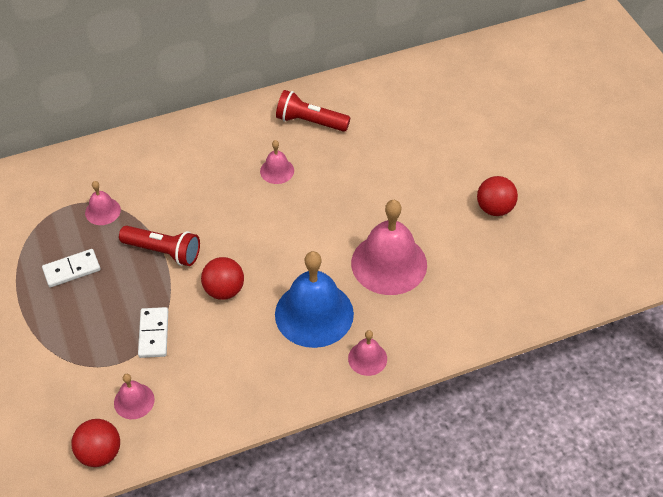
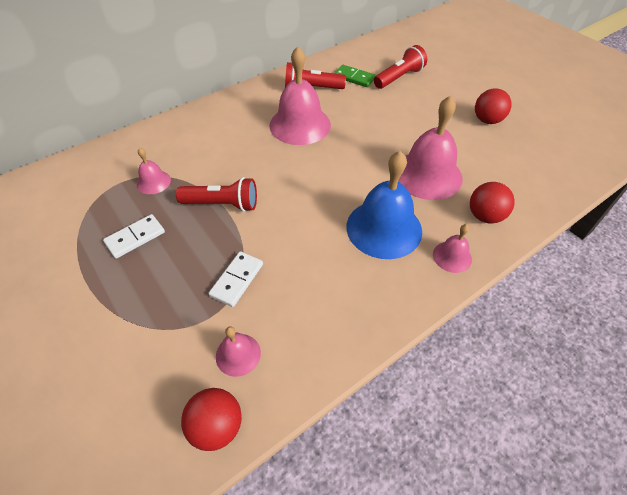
camera: 15 degrees left, 0 degrees up
(153, 334) = (237, 280): white domino -> white domino turned 45 degrees clockwise
(224, 290) = (292, 225): red ball -> red ball (485, 216)
(277, 171) = (300, 125): pink bell -> pink bell, size x2.07
(366, 116) = (354, 78): none -> green domino
(421, 126) = (399, 77): none -> red flashlight

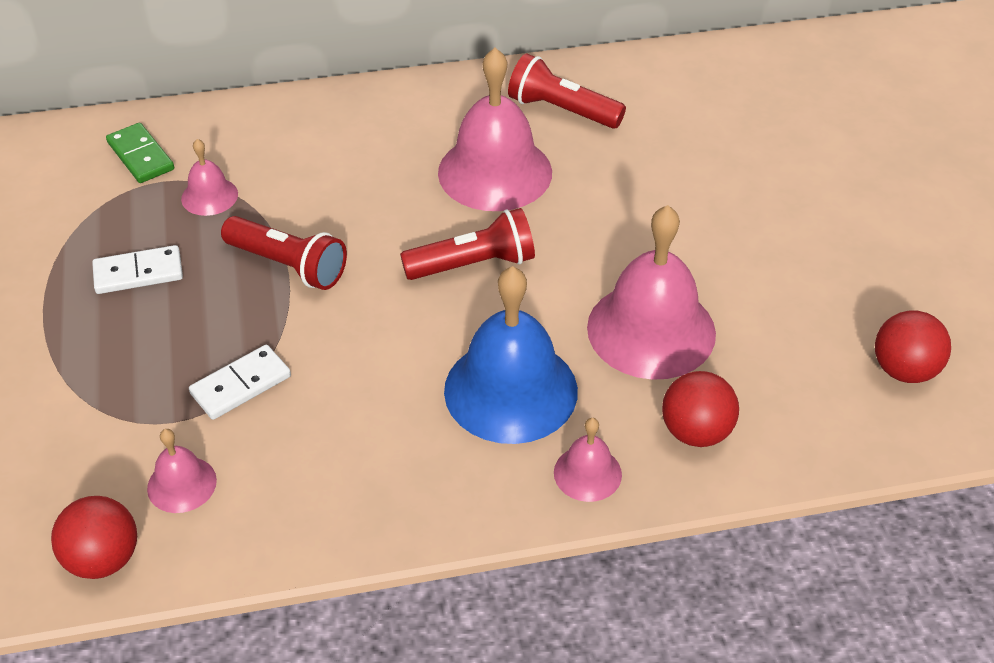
camera: 25 degrees right, 5 degrees down
(354, 78) = (653, 112): green domino -> green domino (140, 156)
(399, 77) = (739, 136): red flashlight -> red flashlight (474, 264)
(487, 120) = (843, 269): red ball -> red ball (904, 370)

